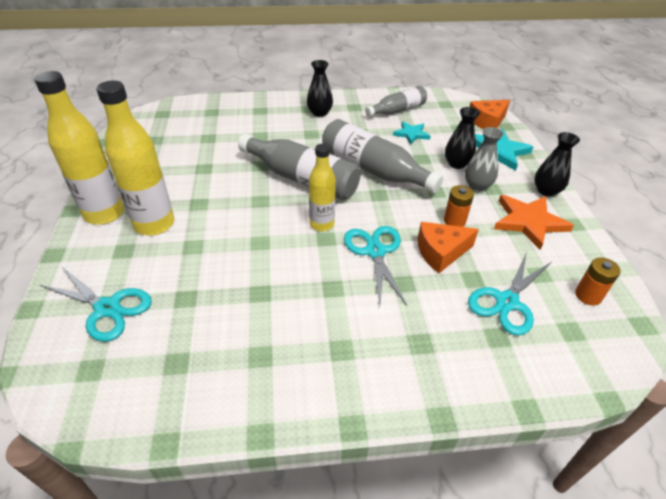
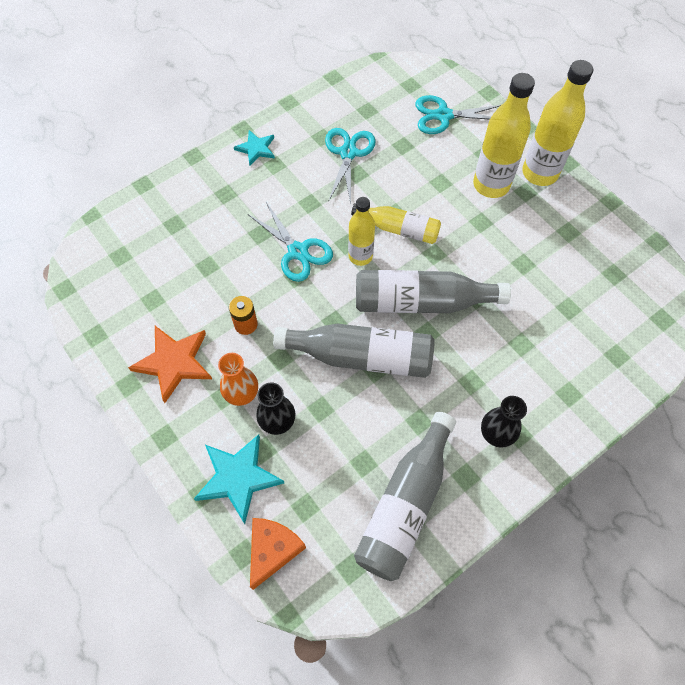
camera: 150 degrees right, 20 degrees up
(270, 228) = (399, 229): none -> yellow bottle
(397, 110) = (405, 504): grey bottle -> grey bottle, size x1.61
(411, 134) = (357, 454): turquoise star -> turquoise star (256, 149)
(441, 252) = (243, 279): orange cheese -> none
(477, 185) = (241, 393): grey vase -> orange vase
(506, 302) = (174, 257): turquoise scissors -> turquoise scissors (348, 153)
(546, 191) = (164, 426): black vase -> none
(588, 295) = (109, 296): orange battery -> none

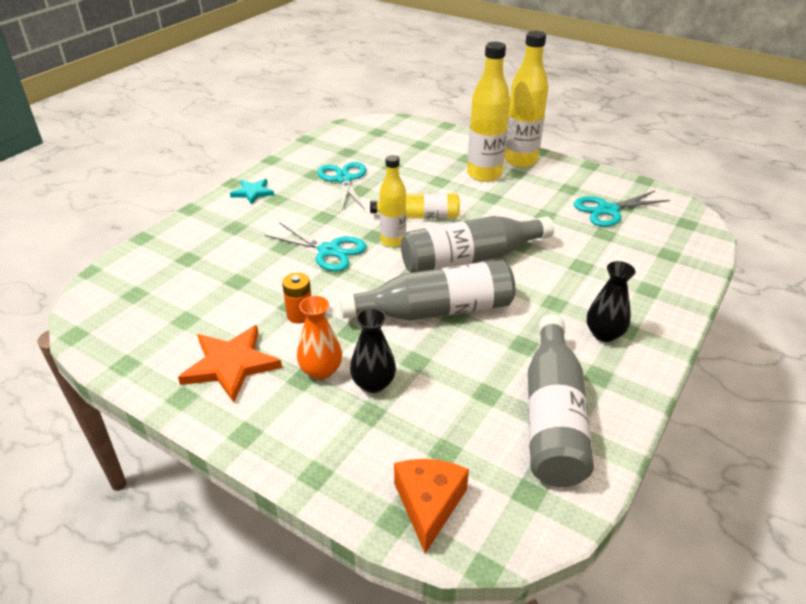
camera: 20 degrees left, 25 degrees down
(238, 478) = (352, 446): turquoise star -> none
(443, 115) = (417, 143): turquoise scissors -> turquoise scissors (608, 210)

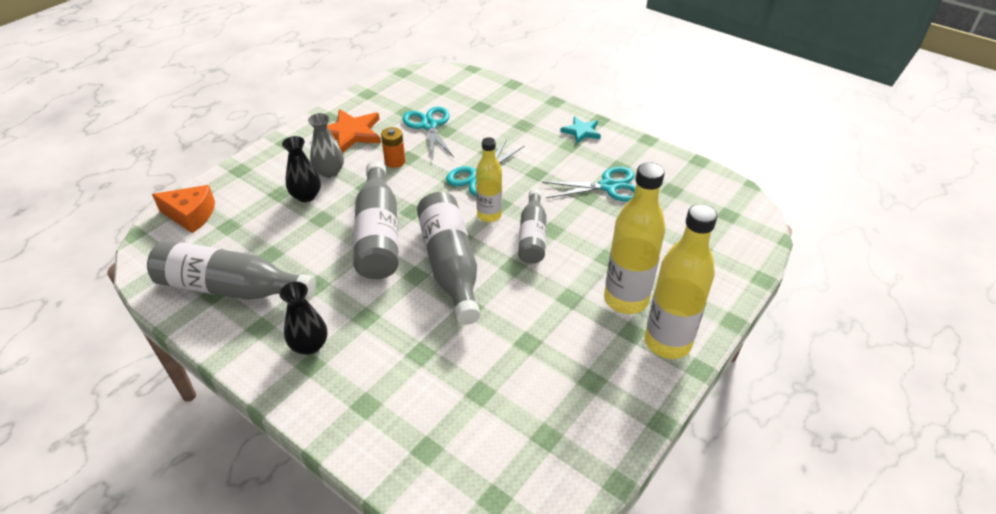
camera: 95 degrees right, 5 degrees up
(321, 370) = (329, 172): orange vase -> grey vase
(419, 216) = (532, 236): yellow bottle -> grey bottle
(608, 210) = (534, 411): turquoise scissors -> turquoise scissors (429, 126)

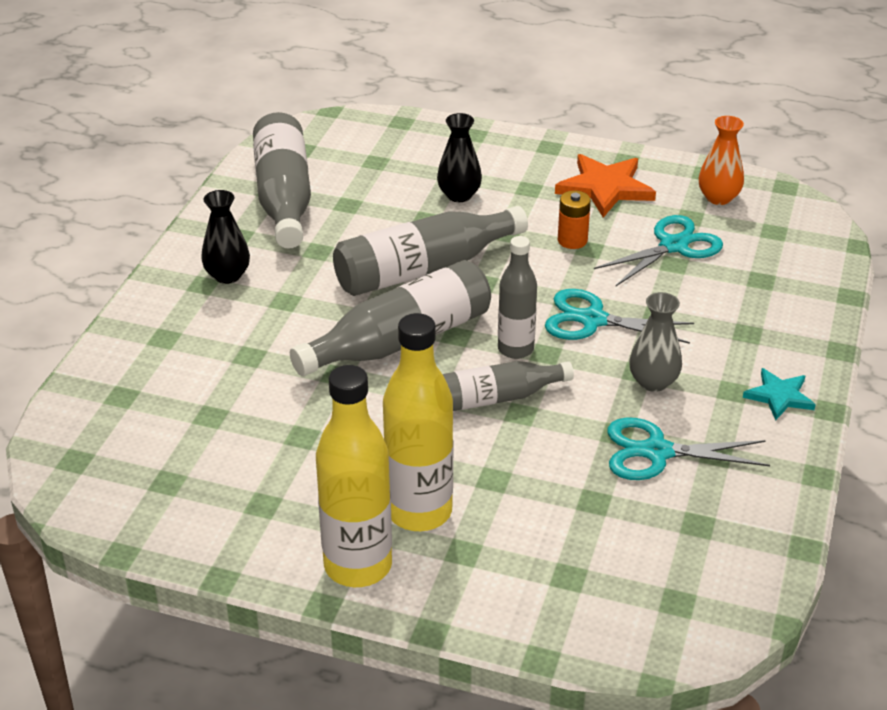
camera: 70 degrees right, 5 degrees down
(191, 215) = (378, 132): orange cheese -> none
(329, 172) = (515, 197): grey vase -> grey vase (653, 382)
(395, 96) = (718, 198): none -> orange vase
(489, 215) = (515, 349): yellow bottle -> grey bottle
(608, 186) = (657, 452): turquoise scissors -> turquoise scissors turned 120 degrees clockwise

